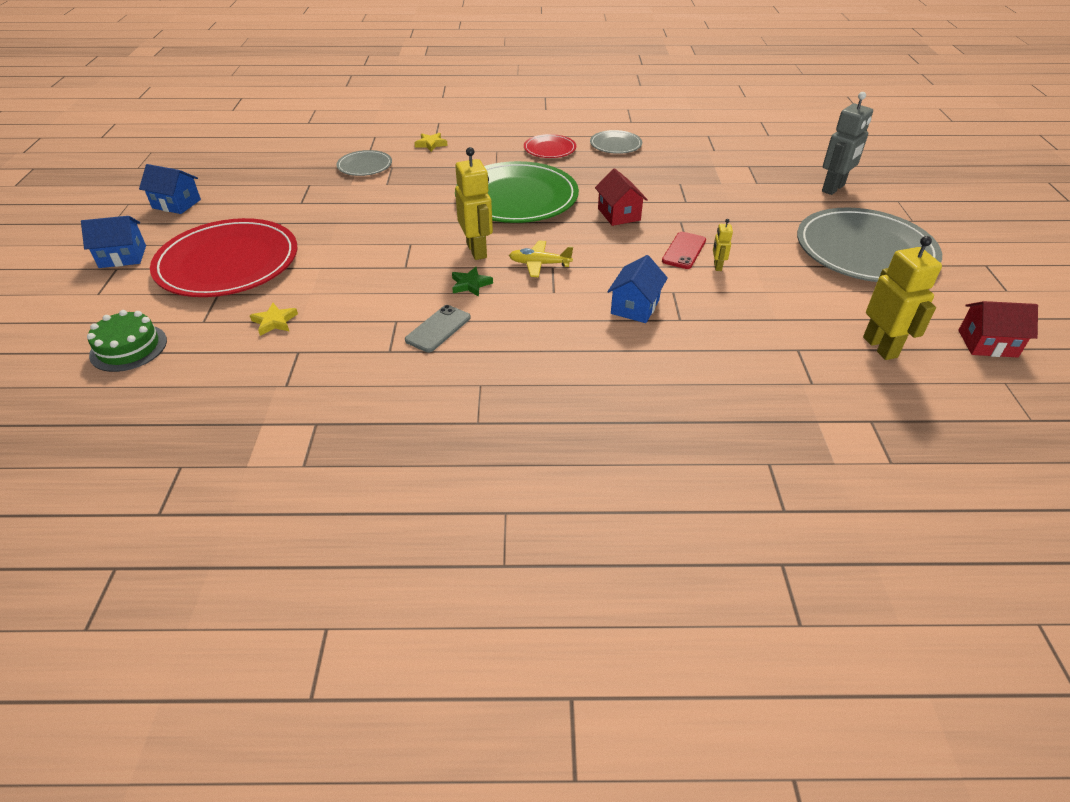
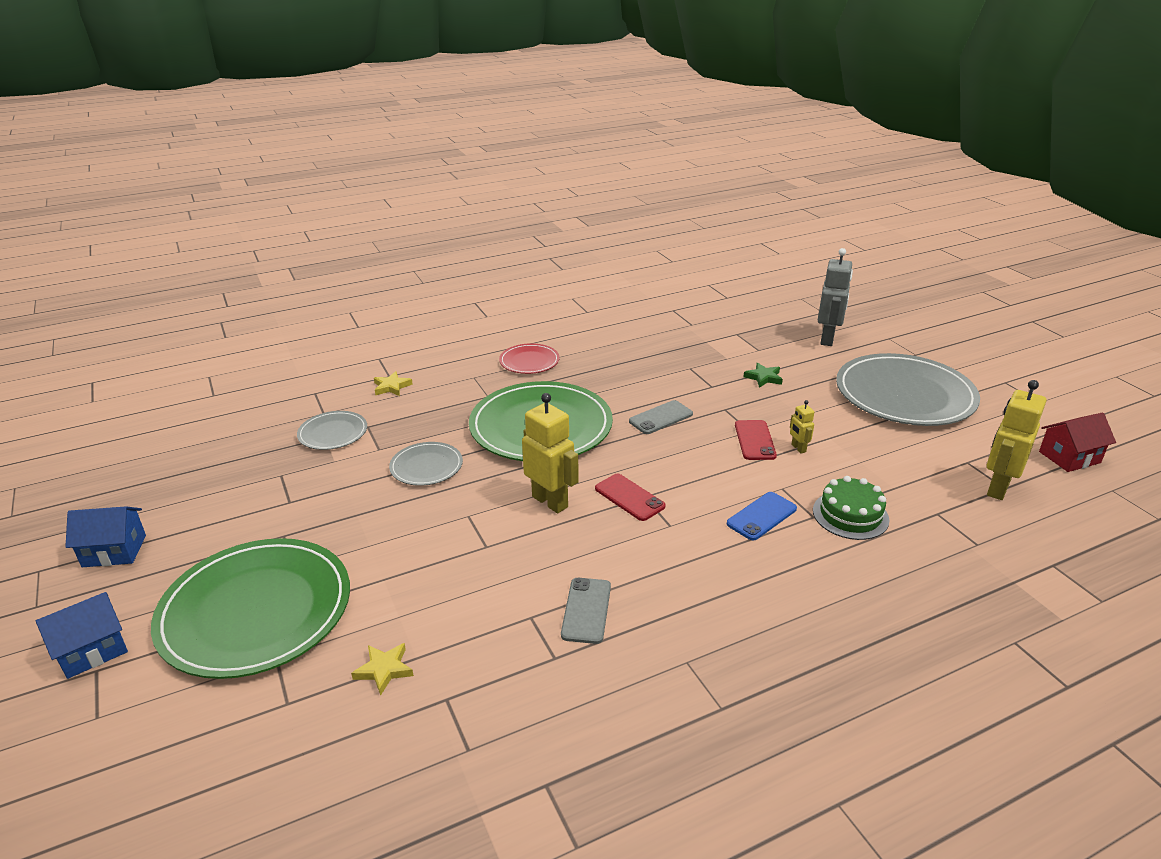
camera: 25 degrees left, 10 degrees down
(128, 348) = (209, 779): green cake -> green cake (850, 515)
(228, 263) = (256, 611): red plate -> green plate
(470, 284) = (577, 544): green star -> green star (763, 377)
(539, 264) = (629, 497): yellow plane -> red phone
(615, 144) = (593, 340): grey plate -> grey plate (426, 466)
(619, 214) = (661, 418): red house -> grey phone
(635, 307) = (761, 516): blue house -> blue phone
(880, 347) = (997, 488): yellow robot -> yellow robot turned 105 degrees counterclockwise

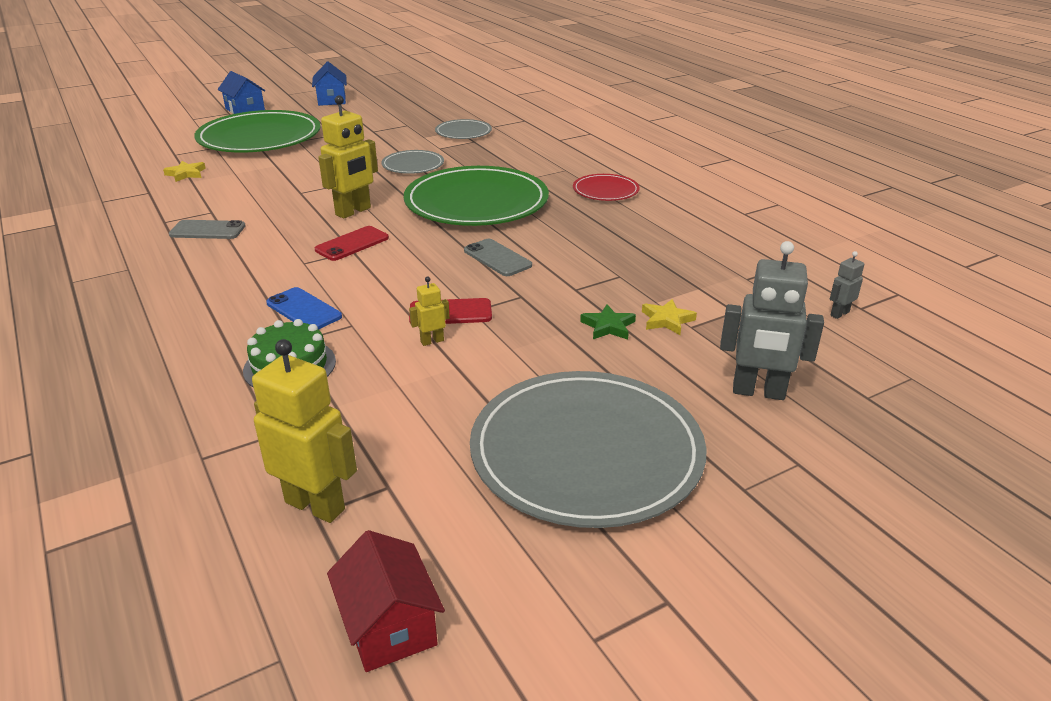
camera: 85 degrees right, 0 degrees up
(391, 387) = (540, 142): yellow star -> yellow star (666, 320)
(735, 304) = (839, 314): none -> grey robot

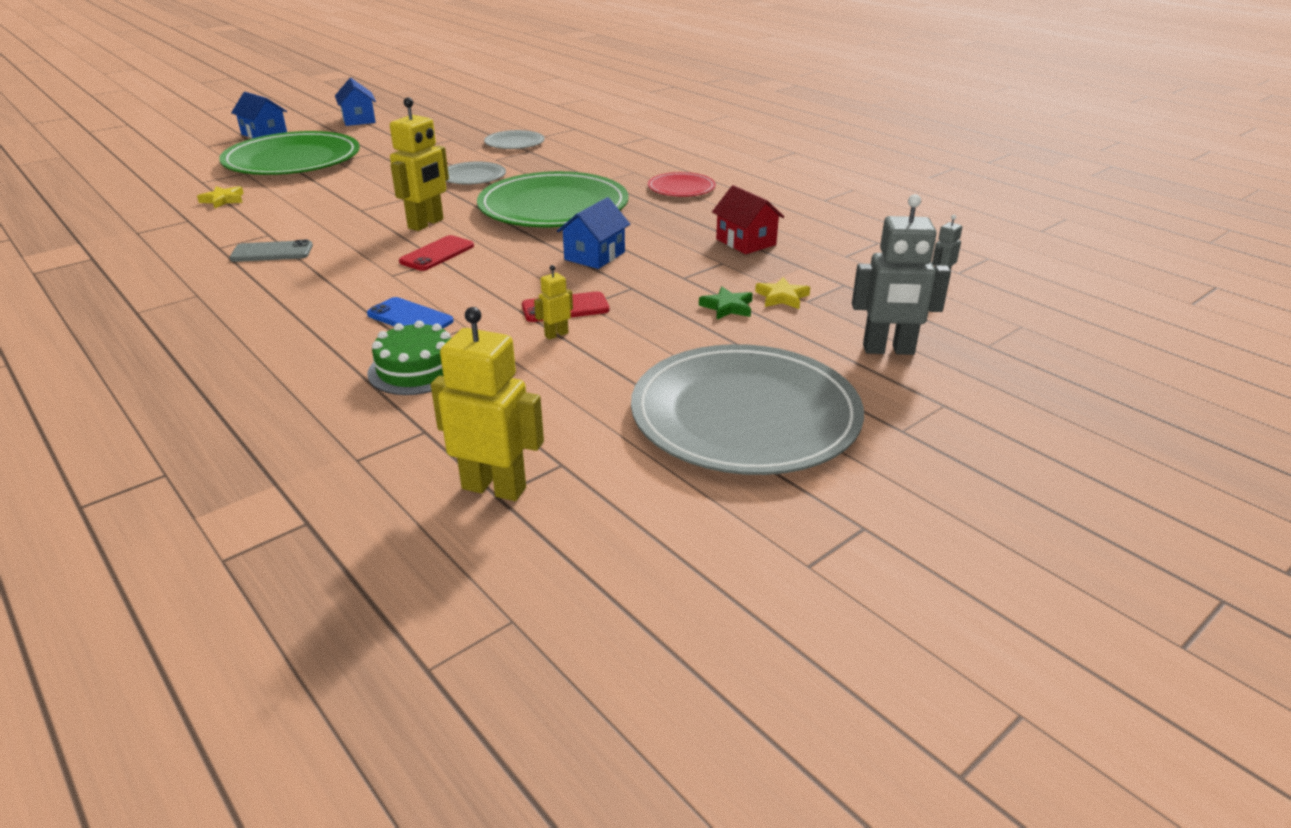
camera: 10 degrees left, 0 degrees up
(389, 626) = (610, 579): red house -> red house (746, 242)
(497, 258) = (594, 256): grey phone -> blue house

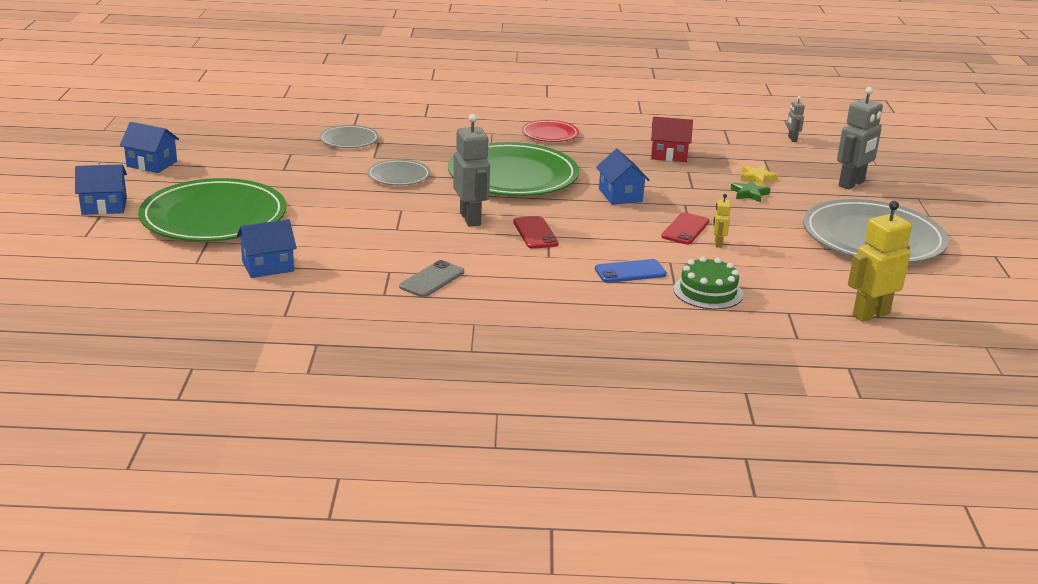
camera: 50 degrees left, 5 degrees down
(223, 200) = (268, 266): yellow star -> blue house
(426, 224) = (470, 219): yellow robot -> grey robot

